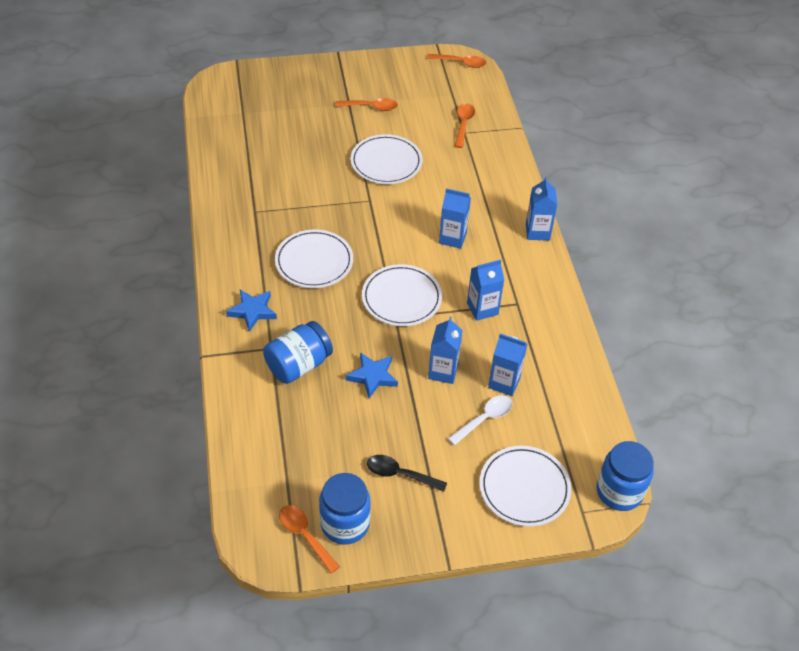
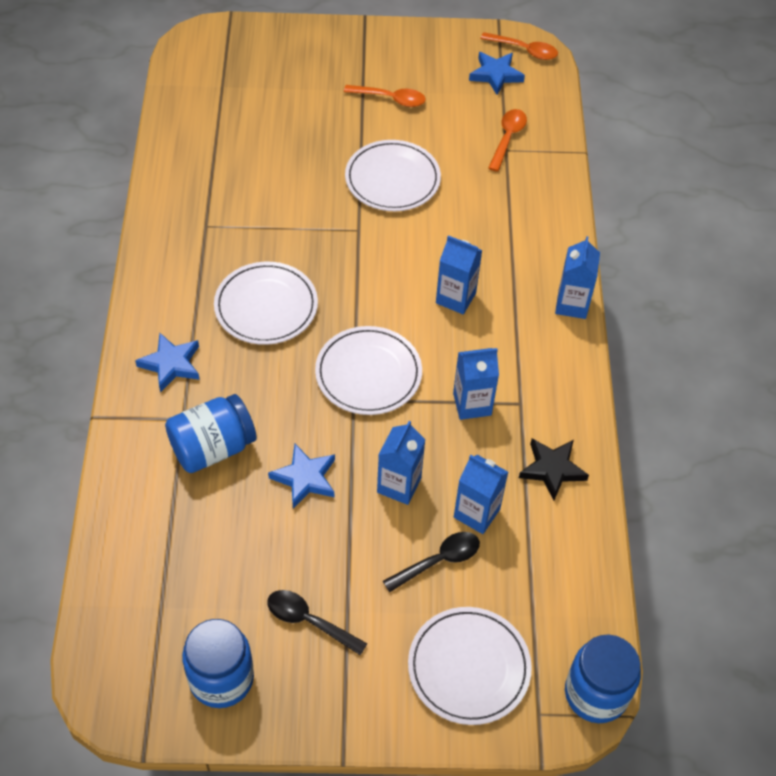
camera: 10 degrees right, 5 degrees up
(305, 535) = (166, 686): orange spoon -> none
(444, 82) = (495, 75): none -> blue star
(484, 419) = (439, 561): white spoon -> black spoon
(551, 345) = (552, 469): none -> black star

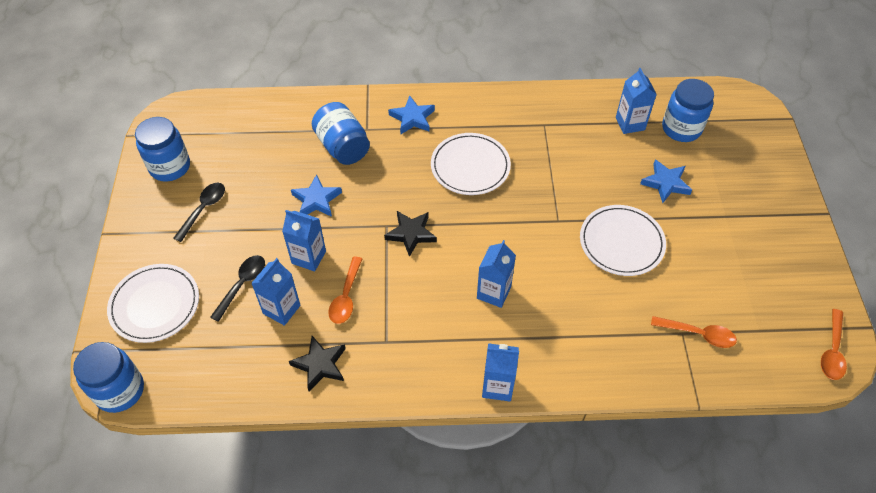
camera: 90 degrees right, 0 degrees up
(232, 102) = (681, 128): none -> blue jar
(368, 373) = (411, 234): white plate -> black star
(390, 99) = (721, 237): orange spoon -> orange spoon (346, 297)
(439, 561) = (242, 284): black spoon -> black spoon turned 120 degrees counterclockwise
(472, 404) = (384, 305): blue carton -> blue carton (630, 123)
(495, 75) = (785, 324): blue star -> blue star (665, 183)

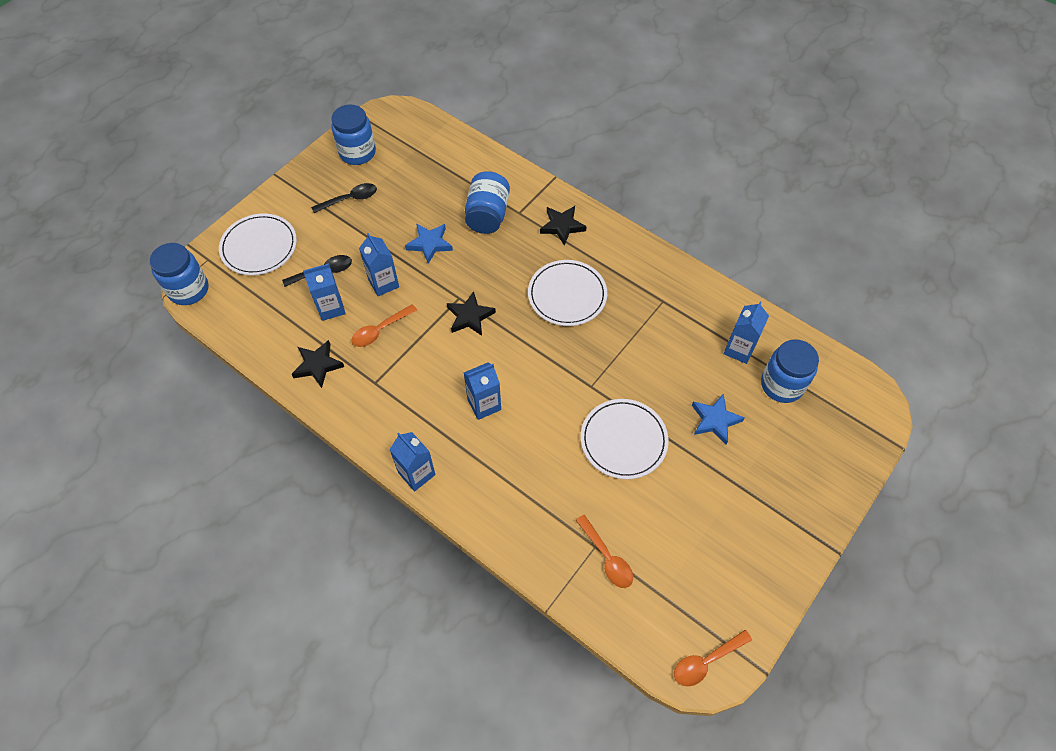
camera: 40 degrees right, 5 degrees up
(412, 118) = (562, 226): blue star -> black star

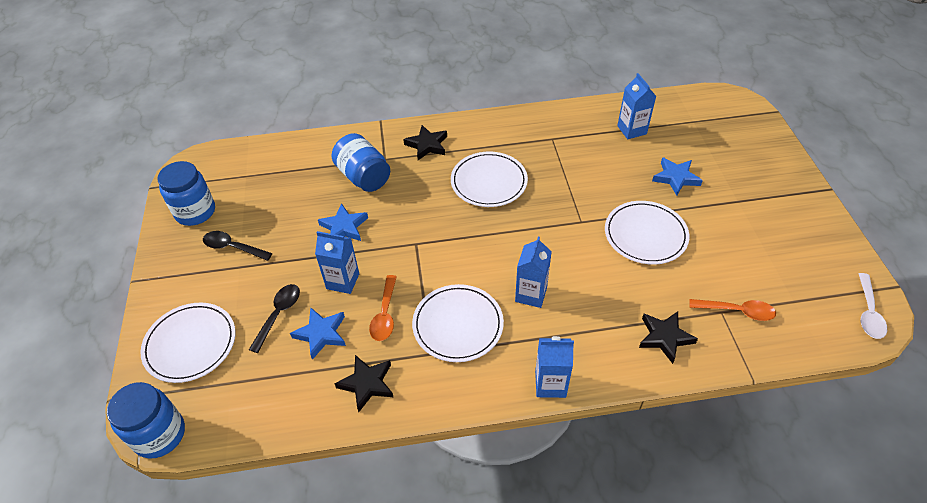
camera: 45 degrees left, 10 degrees down
(331, 308) = (321, 334): blue carton -> blue star
(350, 199) = (233, 247): black spoon -> black spoon turned 90 degrees counterclockwise
(413, 380) = (458, 325): none -> white plate
(470, 316) = (441, 248): black star -> black star (664, 337)
(706, 661) = (868, 312): orange spoon -> white spoon
(782, 385) = (680, 129): blue jar -> none

